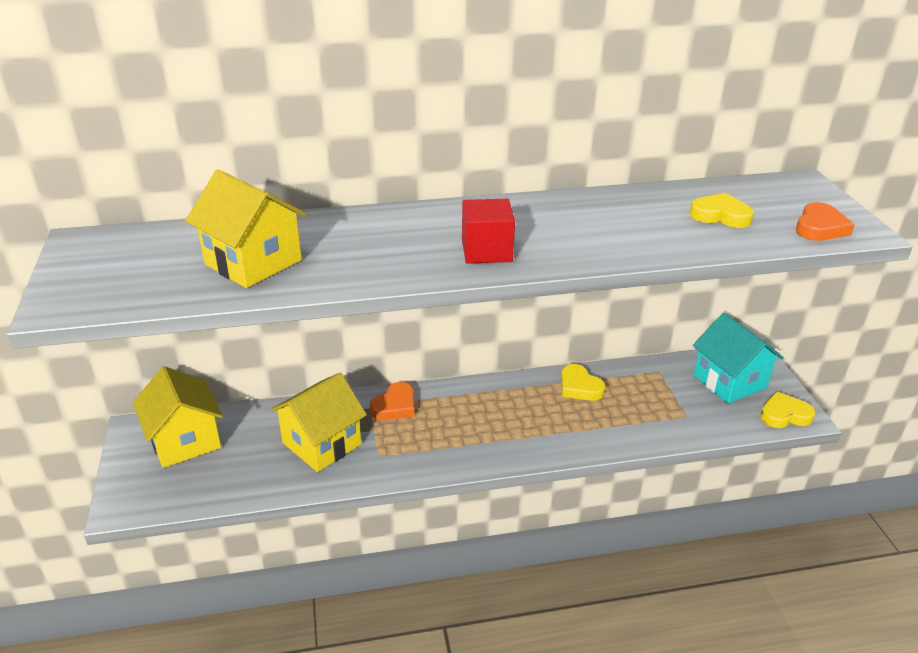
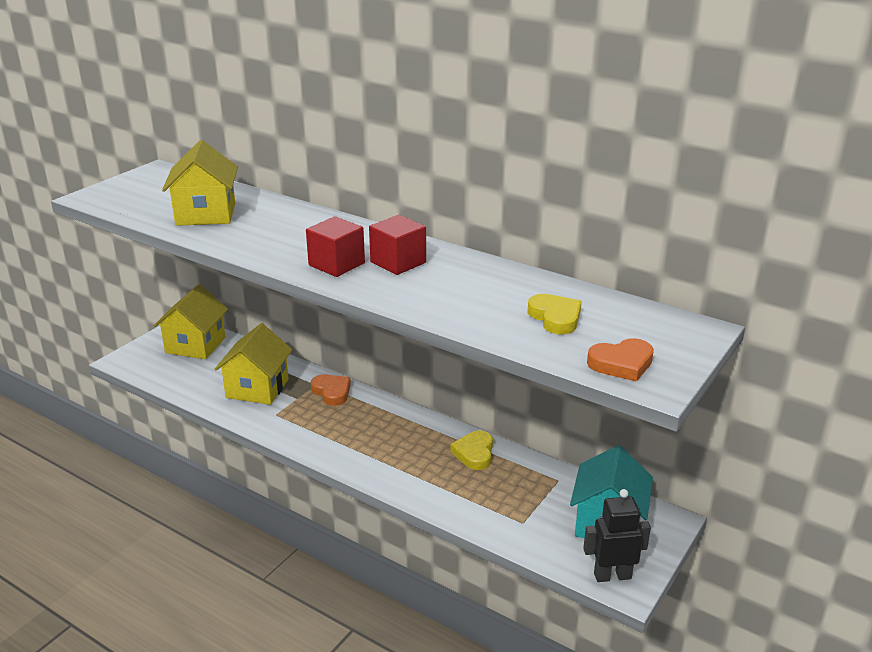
camera: 45 degrees right, 5 degrees down
(322, 443) = (257, 388): yellow house -> yellow house turned 75 degrees counterclockwise
(395, 406) = (332, 392): orange heart -> orange heart turned 120 degrees counterclockwise
(529, 226) = (398, 262): none -> red cube
(784, 415) = (612, 575): yellow heart -> black robot

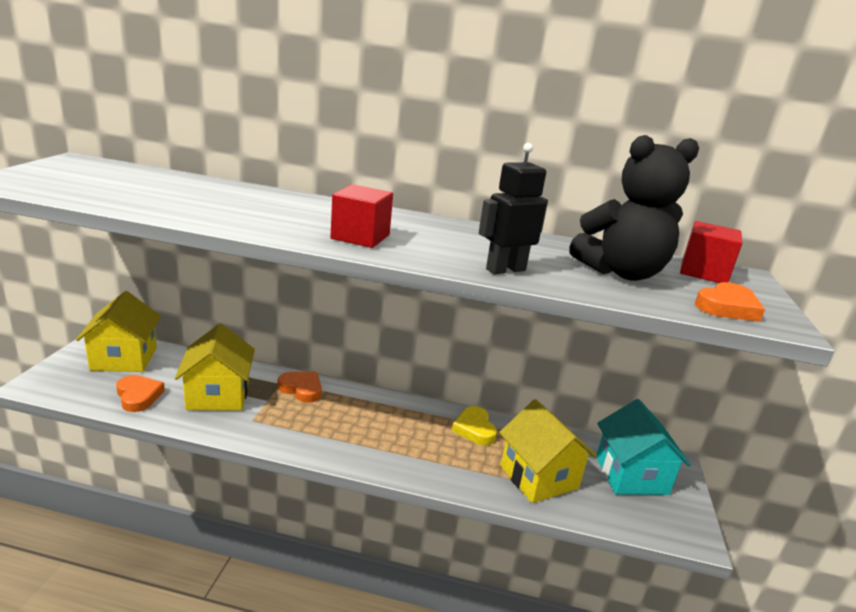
camera: 25 degrees left, 5 degrees down
(194, 380) = (138, 396): none -> orange heart
(206, 214) = (166, 196): yellow house -> yellow house (539, 477)
(398, 262) = (422, 233): red cube -> red cube (703, 272)
(555, 318) = (621, 272): yellow heart -> black teddy bear
(612, 575) = (673, 527): black robot -> black robot (505, 269)

